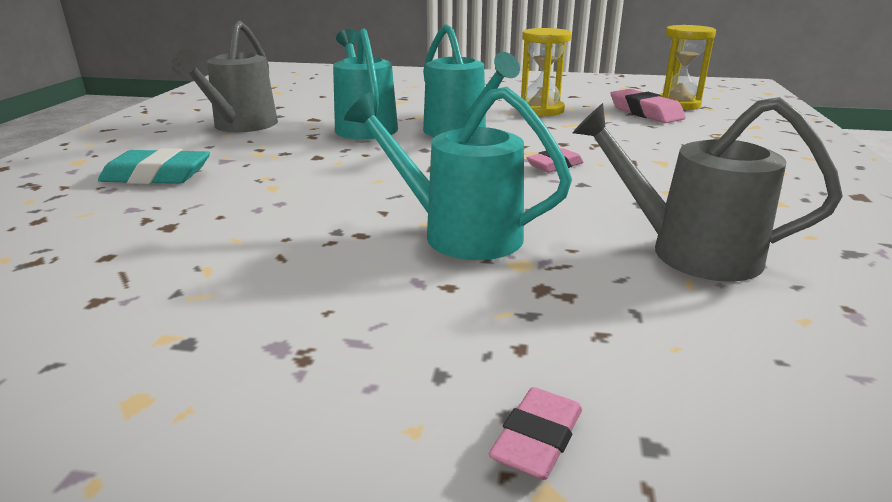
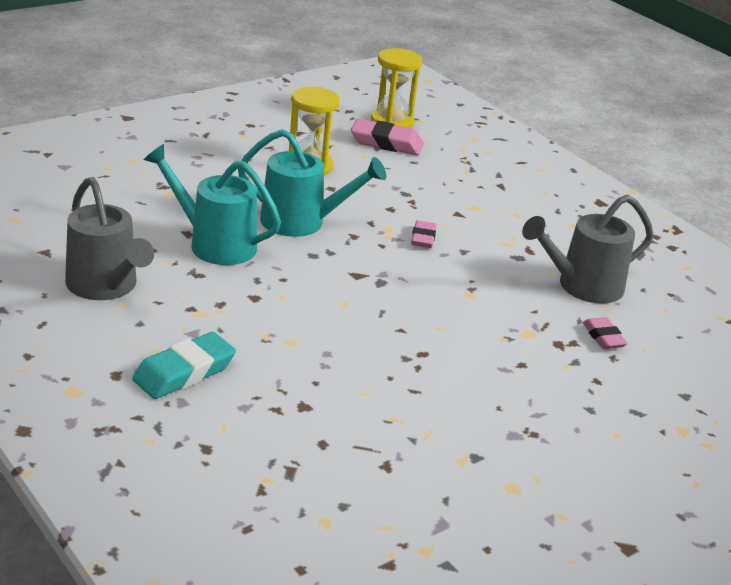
camera: 50 degrees left, 5 degrees up
(458, 233) = (468, 326): turquoise watering can -> none
(537, 440) = (654, 414): pink eraser -> pink eraser (603, 337)

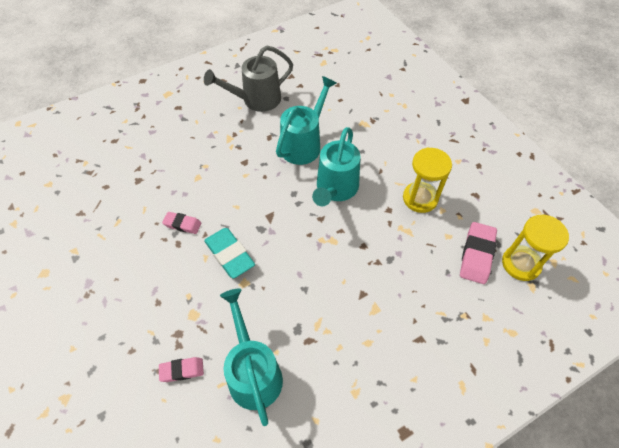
camera: 100 degrees right, 25 degrees up
(184, 372) = (175, 132): turquoise eraser -> turquoise eraser (229, 255)
(423, 238) = (321, 262): pink eraser -> pink eraser (182, 224)
(582, 287) = (253, 372): grey watering can -> turquoise watering can

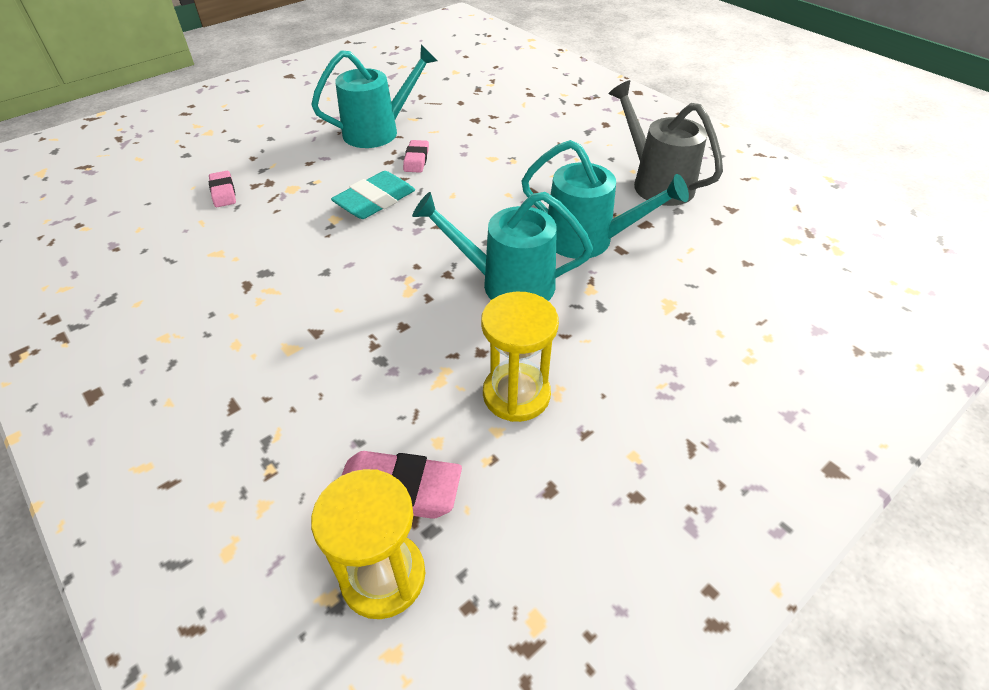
camera: 80 degrees right, 10 degrees down
(253, 372) = (212, 243): turquoise watering can -> turquoise watering can (379, 131)

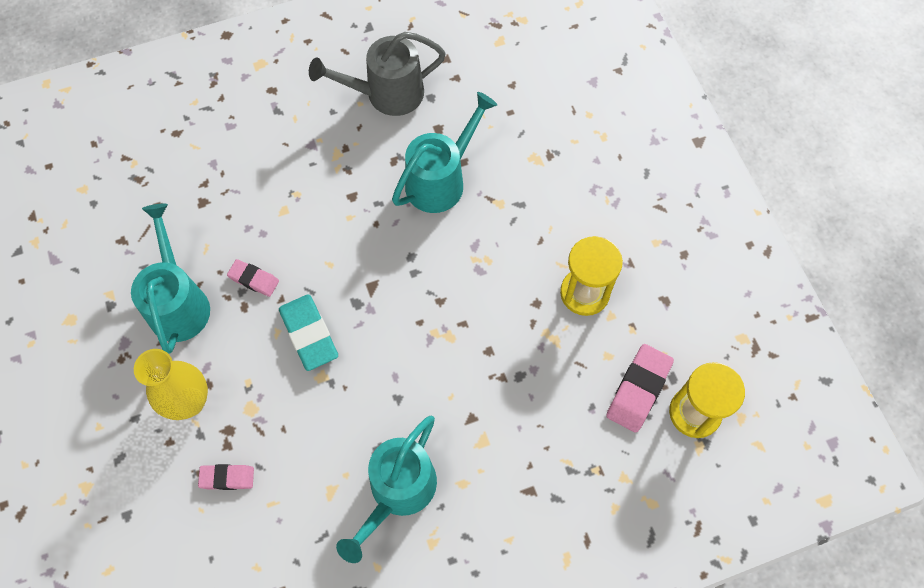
camera: 70 degrees left, 20 degrees up
(290, 157) = (189, 402): none -> yellow vase
(506, 284) = (469, 260): turquoise watering can -> turquoise watering can (397, 492)

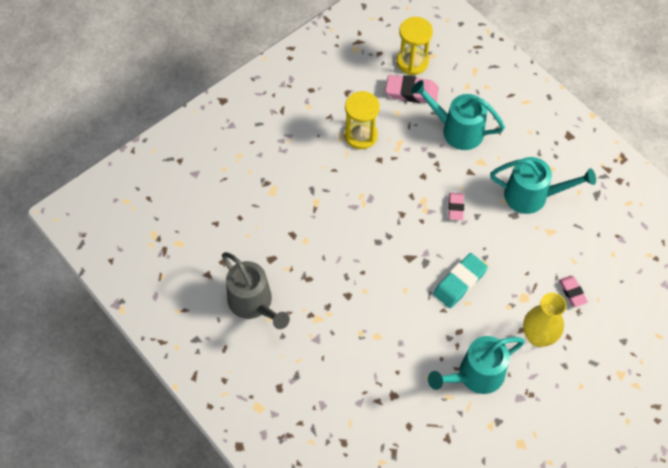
camera: 110 degrees left, 5 degrees down
(254, 279) = (437, 333): pink eraser -> pink eraser (455, 207)
(441, 179) = (312, 243): turquoise watering can -> turquoise watering can (456, 130)

